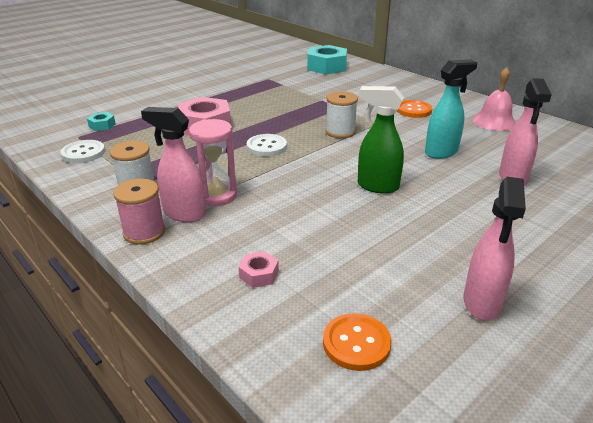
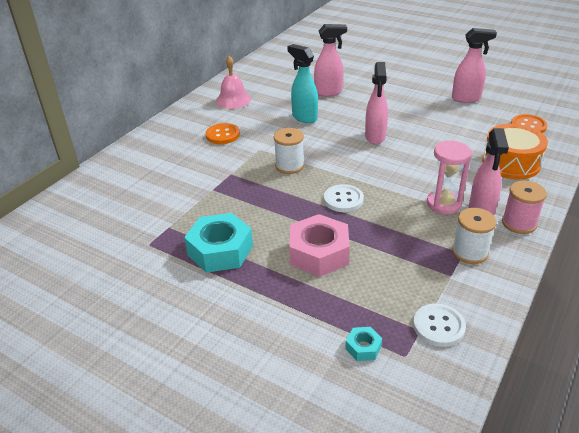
camera: 105 degrees left, 5 degrees up
(259, 274) = (511, 163): pink nut -> orange drum
(327, 67) = (94, 205): turquoise nut -> turquoise nut (220, 250)
(377, 186) = (375, 137): green spray bottle -> pink spray bottle

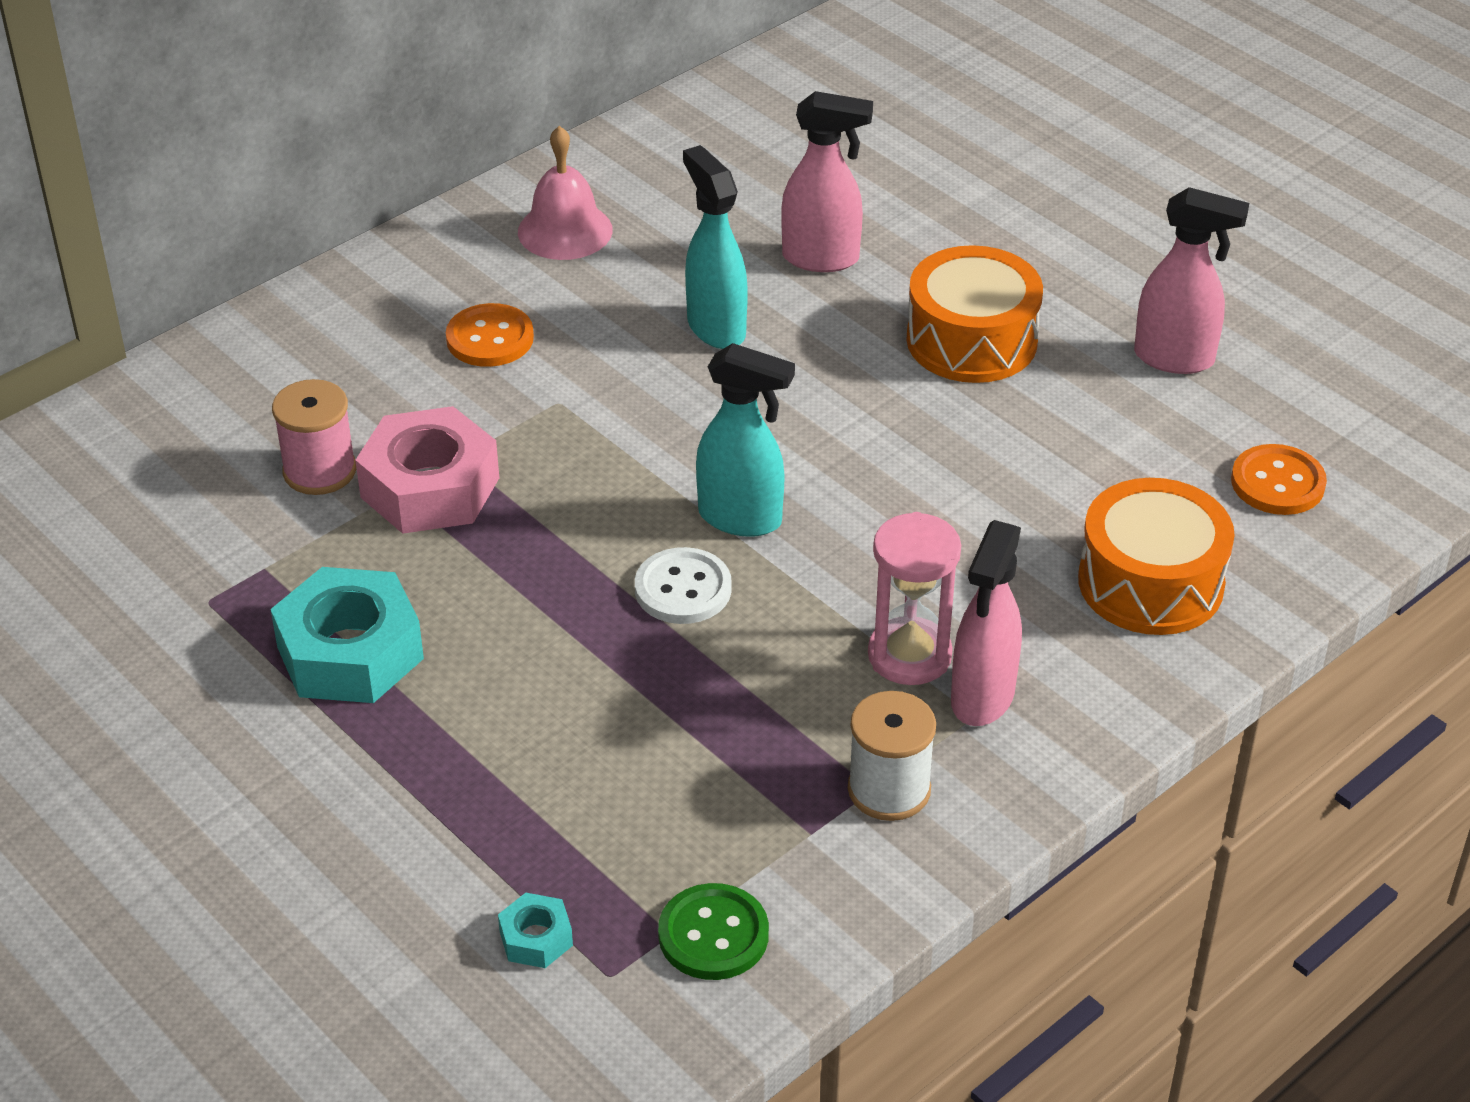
camera: 15 degrees right, 5 degrees up
(289, 166) = (606, 466): white spool -> none
(319, 253) = (556, 711): pink nut -> pink nut (430, 487)
(350, 172) = (741, 519): none -> turquoise spray bottle
(375, 137) = (859, 429): pink spray bottle -> none
(395, 105) = (971, 340): none -> orange drum
(438, 326) = (713, 935): white button -> green button
(519, 223) = (1051, 747): pink spool -> pink spool (319, 471)

